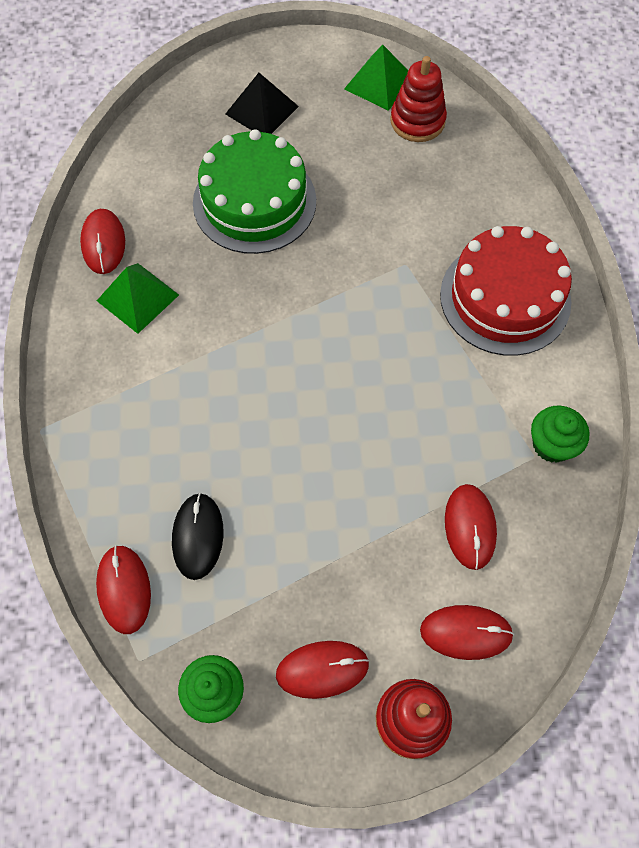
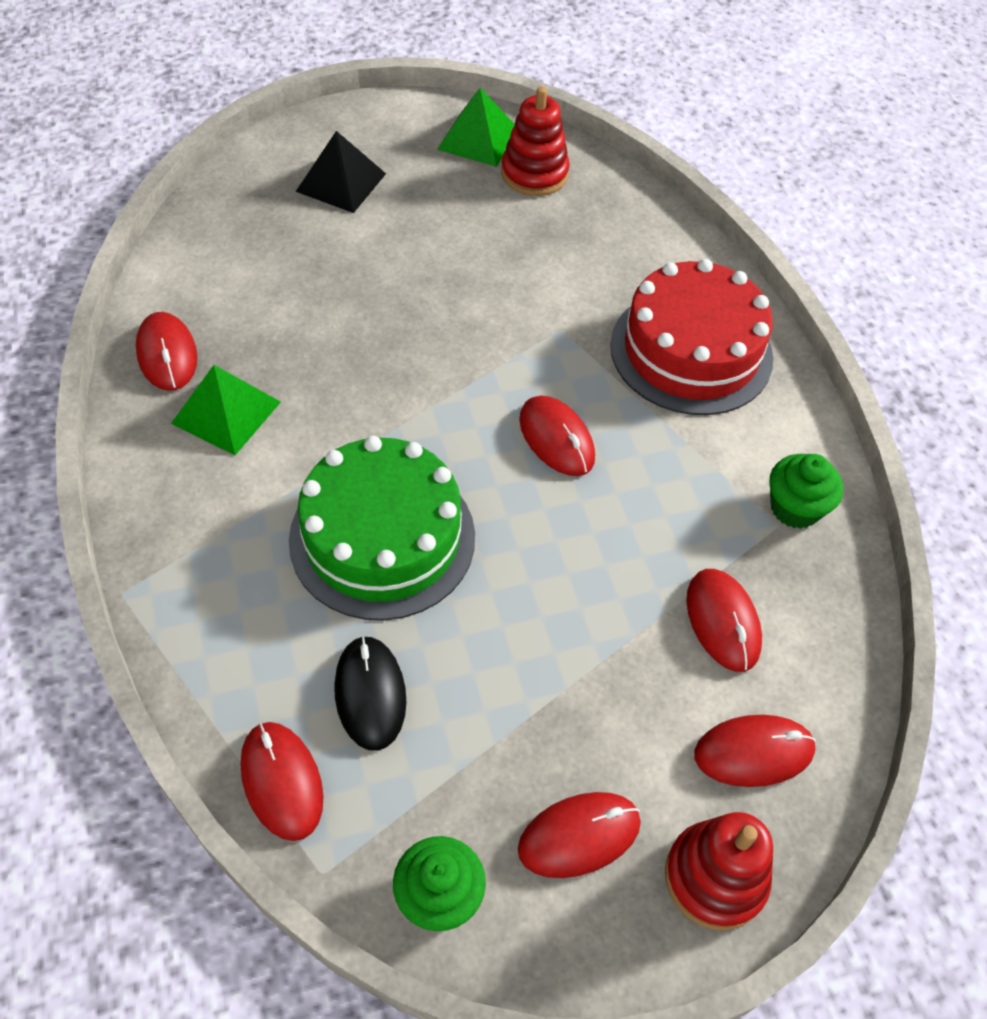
camera: 15 degrees left, 10 degrees down
(254, 202) = (355, 283): green cake -> green cake (382, 538)
(380, 357) = (556, 438): none -> red mouse

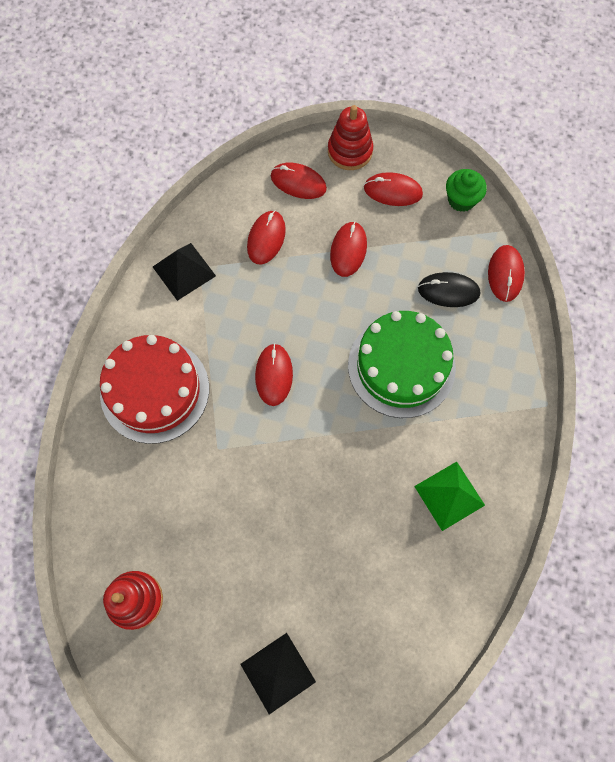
camera: 145 degrees left, 15 degrees up
(167, 354) = (468, 563): red mouse -> red mouse (348, 250)
(370, 694) = (448, 291): black mouse -> black mouse turned 75 degrees clockwise
(478, 139) = (148, 664): green pyramid -> none
(795, 508) = (184, 271): green cupcake -> black pyramid

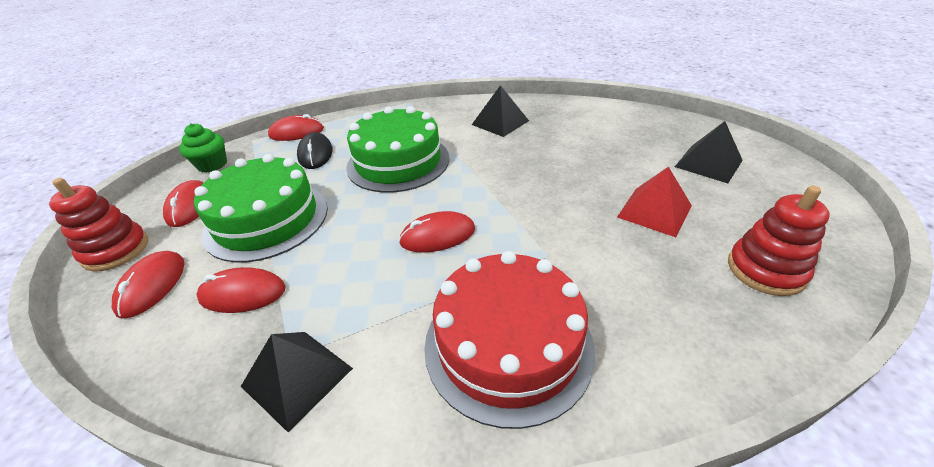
camera: 105 degrees left, 30 degrees down
(231, 564) = (654, 211): none -> red pyramid
(348, 250) = (267, 220): red mouse -> green cake
(449, 495) = (500, 122): green pyramid -> black pyramid

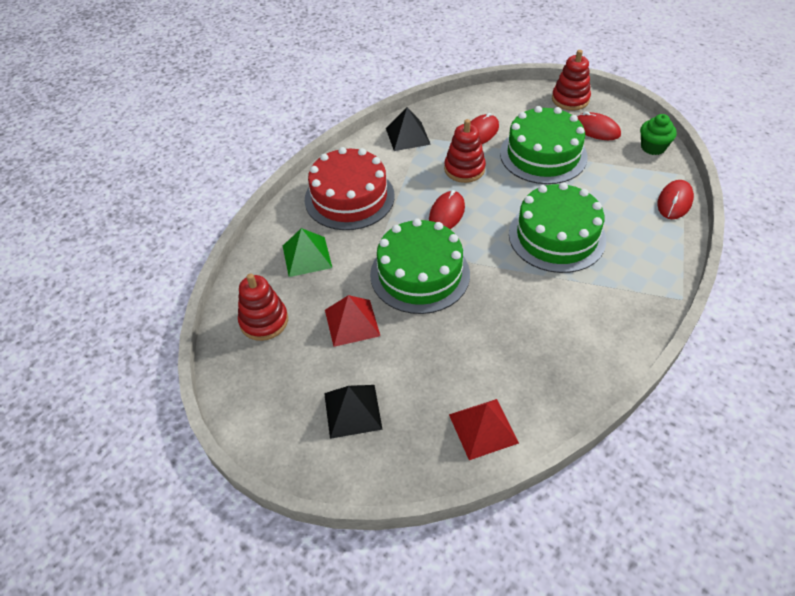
camera: 130 degrees right, 10 degrees up
(152, 285) = (520, 107): red mouse -> none
(315, 154) = (618, 200): black mouse -> none
(341, 265) = (464, 169): none -> red stacking toy
(500, 122) = (563, 335): black pyramid -> none
(542, 206) = (420, 274): none -> green cake
(616, 117) = (483, 428): none -> red pyramid
(650, 306) = (307, 256): none -> green pyramid

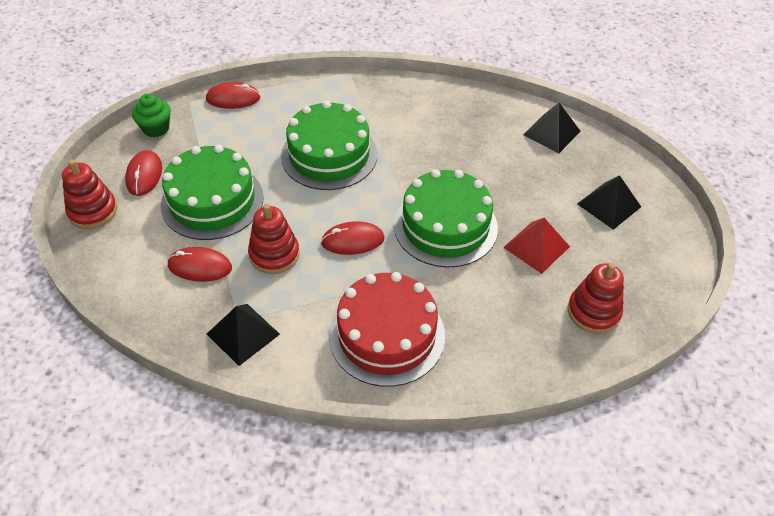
camera: 125 degrees left, 0 degrees up
(307, 256) = (495, 324): green pyramid -> none
(483, 428) = (551, 132): red pyramid -> black pyramid

